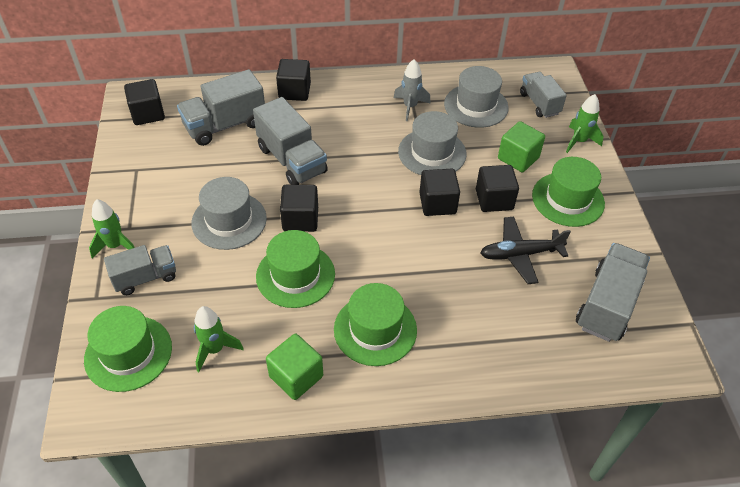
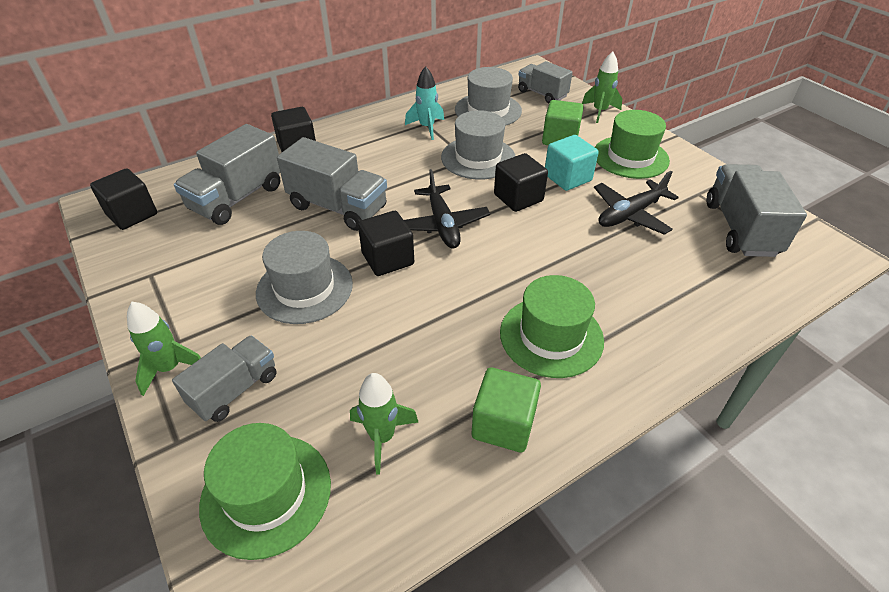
camera: 25 degrees left, 5 degrees down
(295, 275) = (422, 316): green hat -> none
(360, 205) = (442, 225): none -> black plane
(410, 107) = (427, 128): grey rocket -> turquoise rocket
(494, 199) = (567, 178): black cube -> turquoise cube

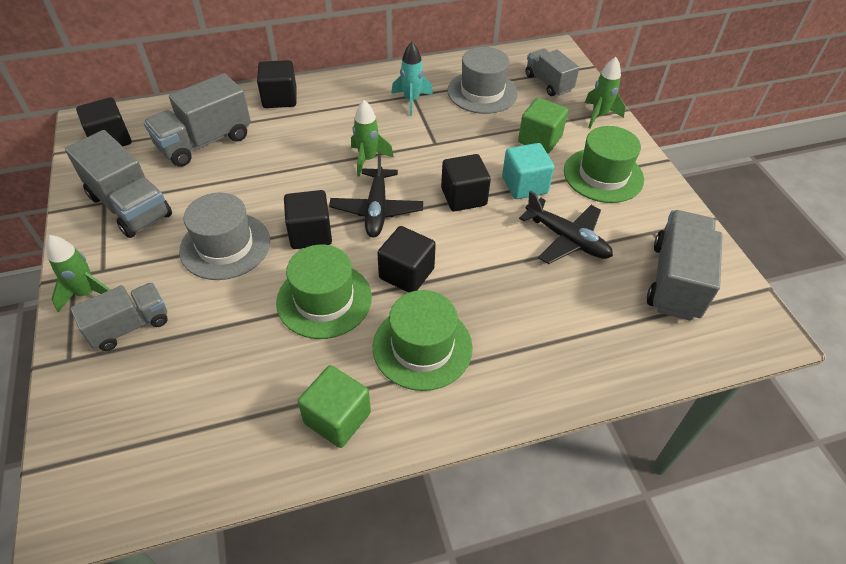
camera: 15 degrees right, 5 degrees up
(266, 494) = (118, 423): green hat -> green hat (324, 300)
(338, 207) = (289, 170): grey truck -> grey truck (130, 206)
(382, 437) = (230, 401): green rocket -> green rocket (367, 159)
(478, 158) = (445, 144): grey hat -> none
(501, 274) = (406, 273): none -> black cube
(630, 214) = (567, 239): black plane -> black plane turned 120 degrees counterclockwise

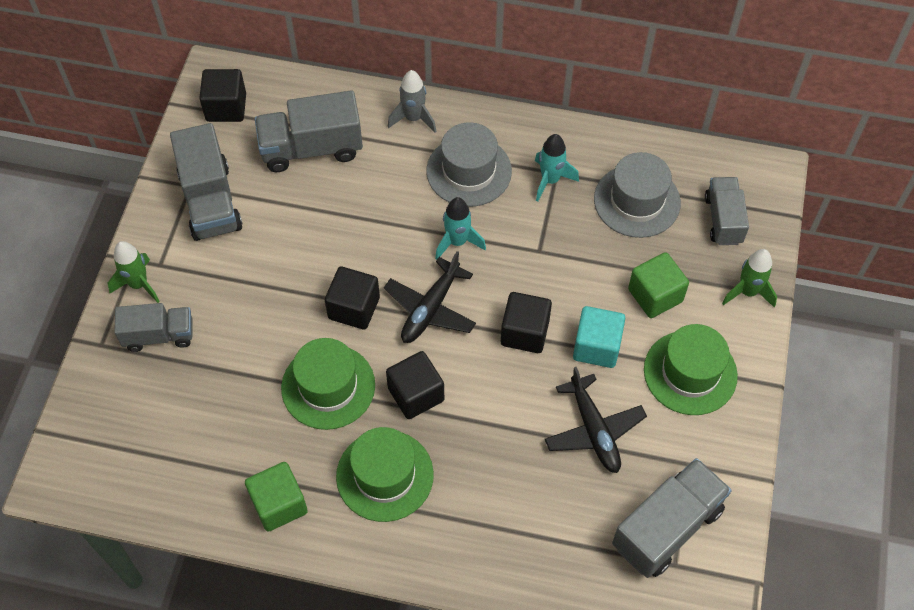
camera: 30 degrees right, 10 degrees up
(225, 246) = (272, 286): grey hat -> grey hat (469, 171)
(280, 98) = (413, 118): black cube -> grey rocket
(367, 159) = (457, 242): green rocket -> turquoise rocket

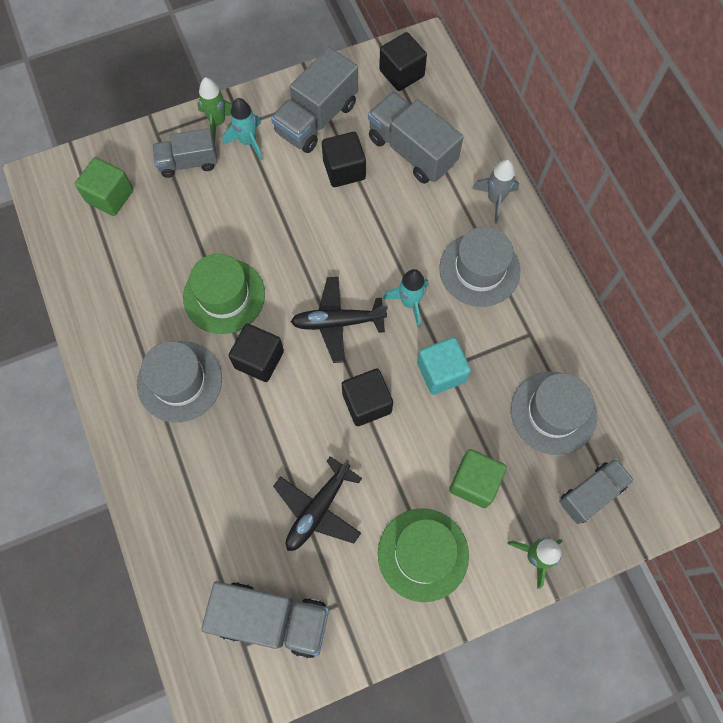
camera: 55 degrees right, 10 degrees up
(159, 335) = (188, 162): grey truck -> grey truck turned 120 degrees clockwise
(279, 504) = (112, 326): green cube -> green cube (110, 196)
(354, 308) = (299, 270): black cube -> black cube (344, 170)
(385, 475) = (179, 381): green hat -> grey hat
(550, 180) = (519, 334): turquoise rocket -> turquoise rocket (248, 142)
(596, 347) = (393, 465): turquoise cube -> turquoise cube (441, 372)

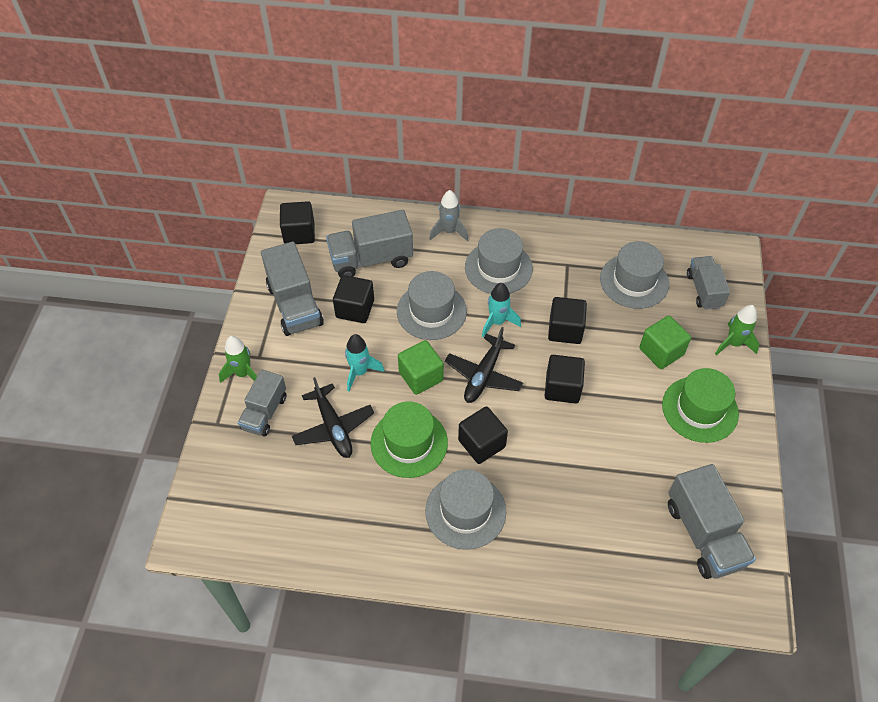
camera: 60 degrees left, 15 degrees down
(110, 196) = (251, 488): green cube -> green cube (421, 376)
(248, 142) = (279, 361): turquoise rocket -> turquoise rocket (360, 372)
(271, 619) = (704, 534): grey truck -> grey truck turned 120 degrees clockwise
(318, 509) = (630, 461): black plane -> black plane (333, 427)
(384, 236) = (431, 311): none -> grey hat
(441, 372) = (565, 330): turquoise cube -> black cube

